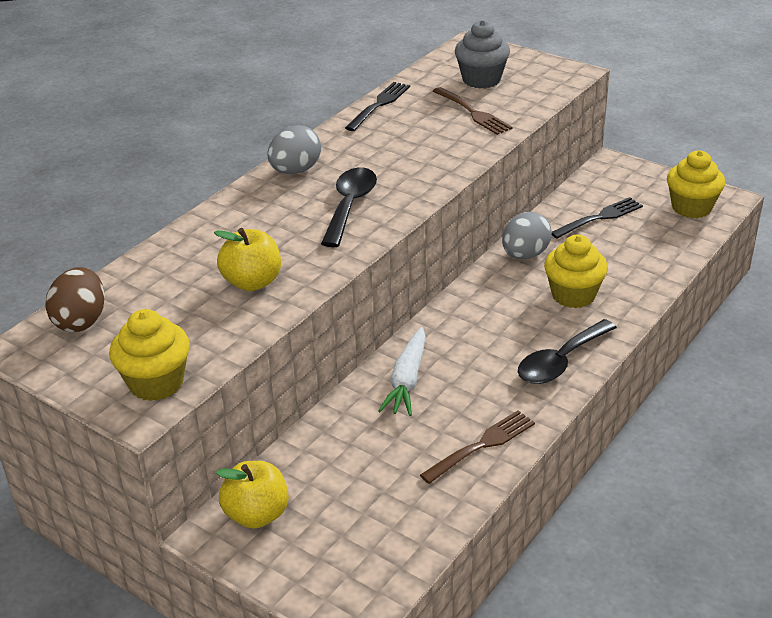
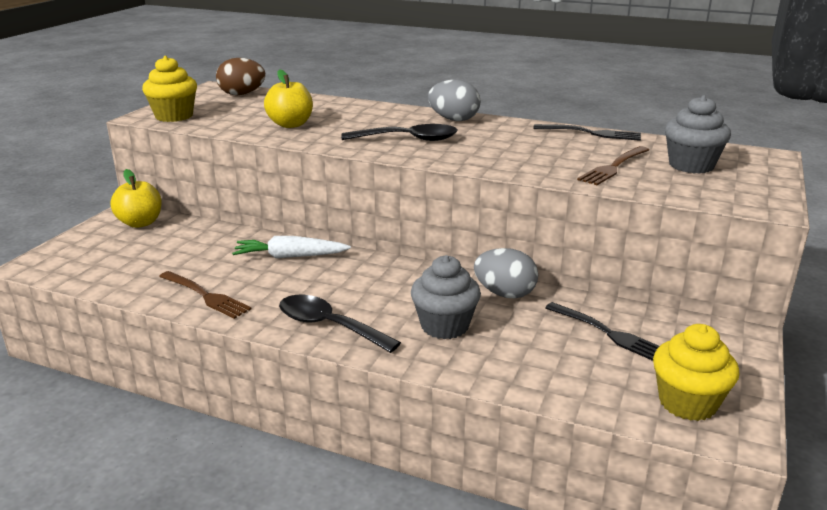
camera: 75 degrees right, 10 degrees down
(573, 295) = (444, 326): yellow cupcake -> grey cupcake

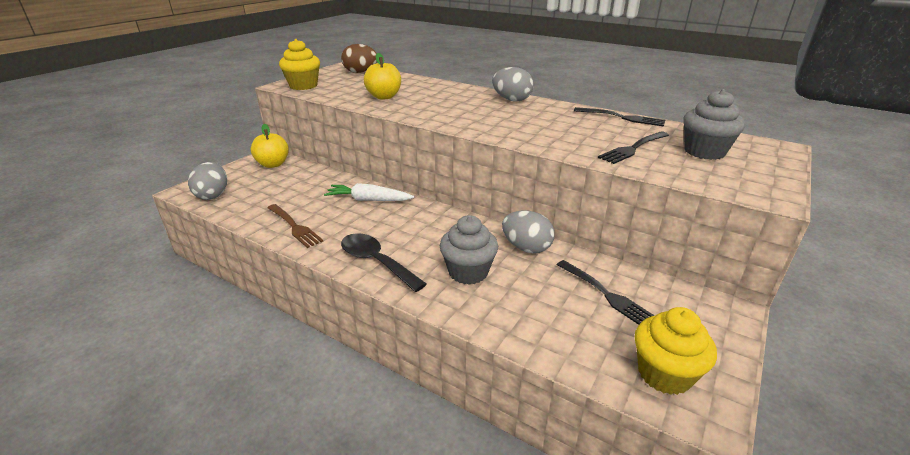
camera: 10 degrees right, 5 degrees up
(74, 268) = (213, 195): none -> grey egg
(408, 139) = (469, 114): black spoon -> none
(614, 167) = (633, 148): brown fork -> black fork

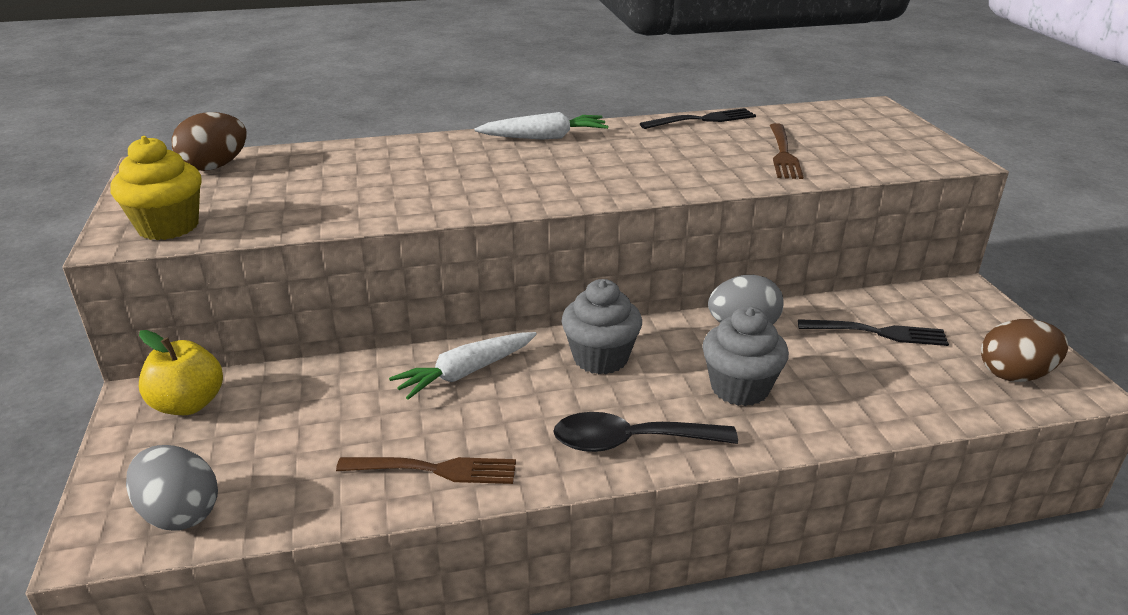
camera: 45 degrees left, 0 degrees up
(384, 97) = (363, 194): yellow apple -> none
(511, 100) = (545, 137): grey egg -> white carrot
(633, 148) = (783, 153): black fork -> brown fork
(664, 374) = (1015, 375): yellow cupcake -> brown egg
(704, 152) = (838, 133): grey cupcake -> grey cupcake (600, 358)

